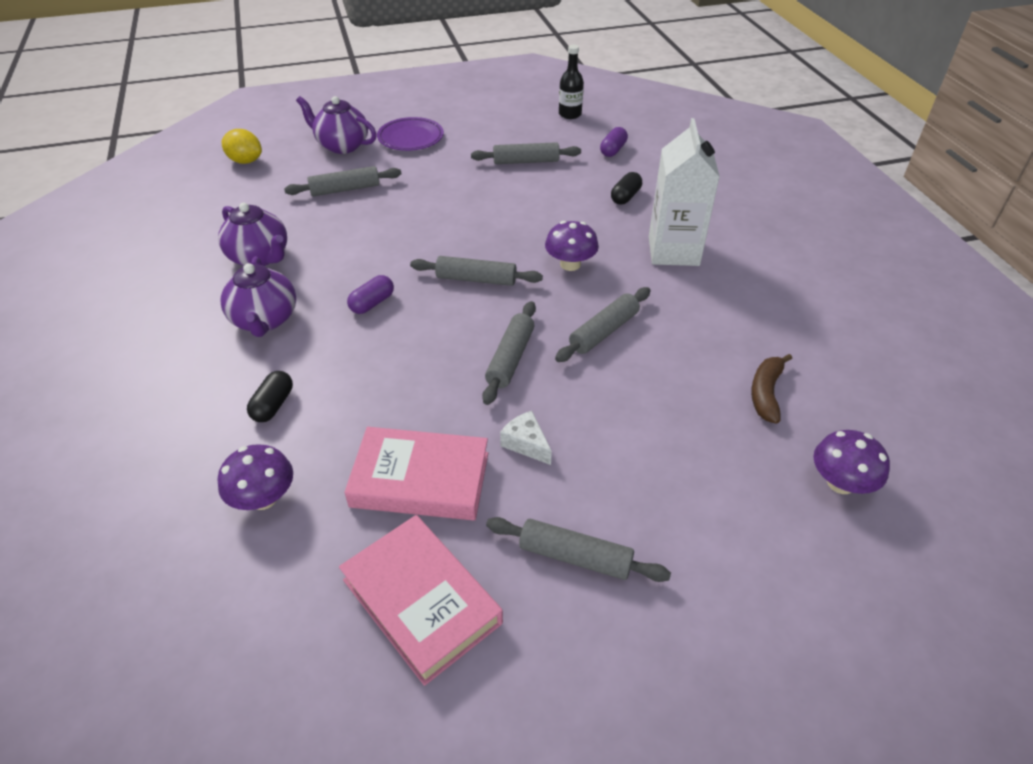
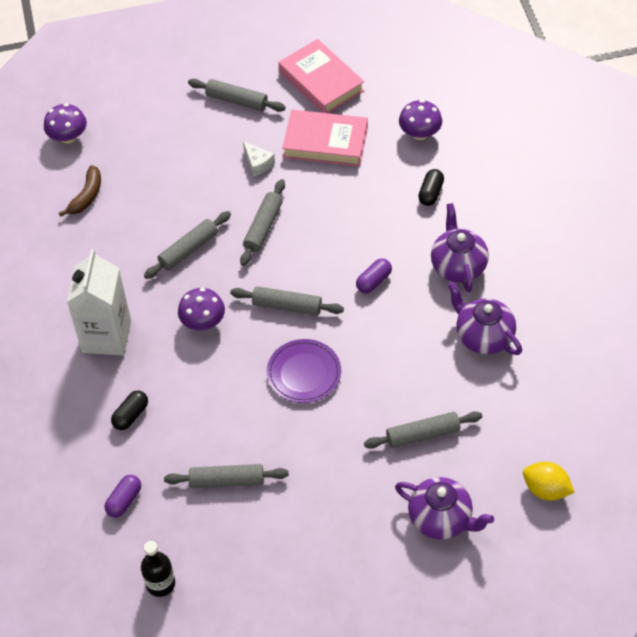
camera: 175 degrees left, 10 degrees up
(410, 138) = (361, 533): purple plate -> purple plate (304, 373)

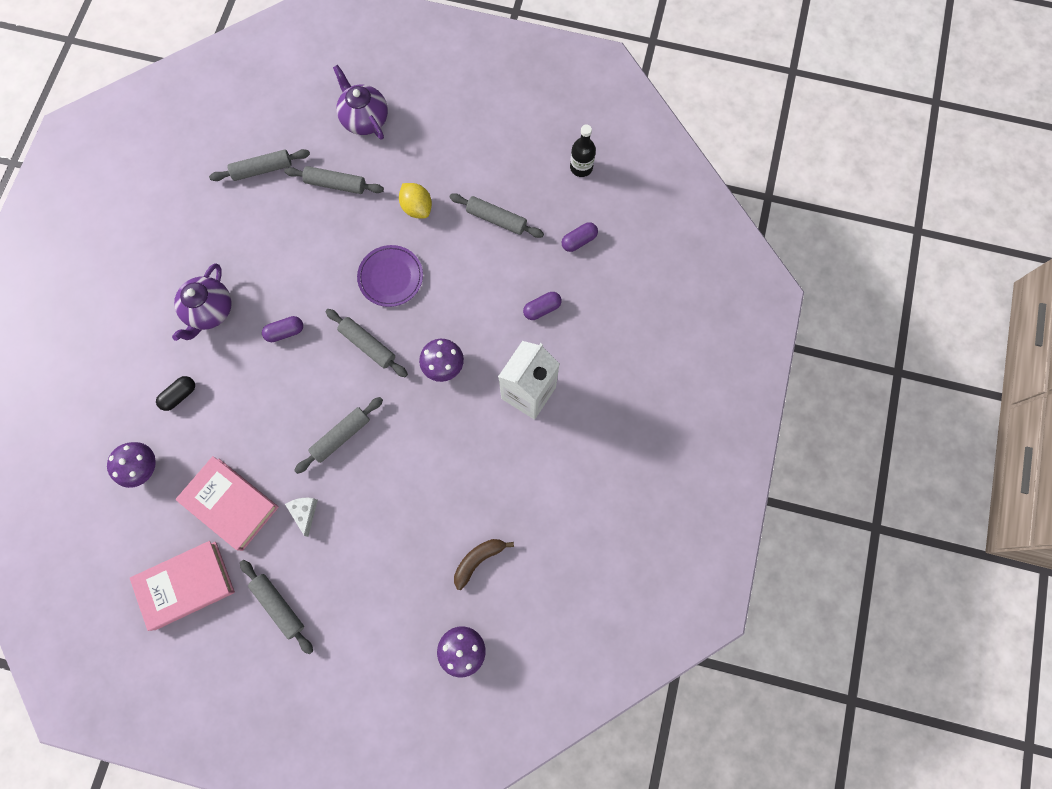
camera: 155 degrees left, 20 degrees up
(131, 415) = (542, 309): black capsule -> purple capsule
(188, 250) = (417, 446): grey rolling pin -> grey rolling pin (262, 169)
(321, 81) = (186, 585): pink book -> pink book turned 75 degrees clockwise
(483, 336) = (237, 239): purple teapot -> none
(546, 490) = (281, 104): yellow lemon -> yellow lemon (417, 208)

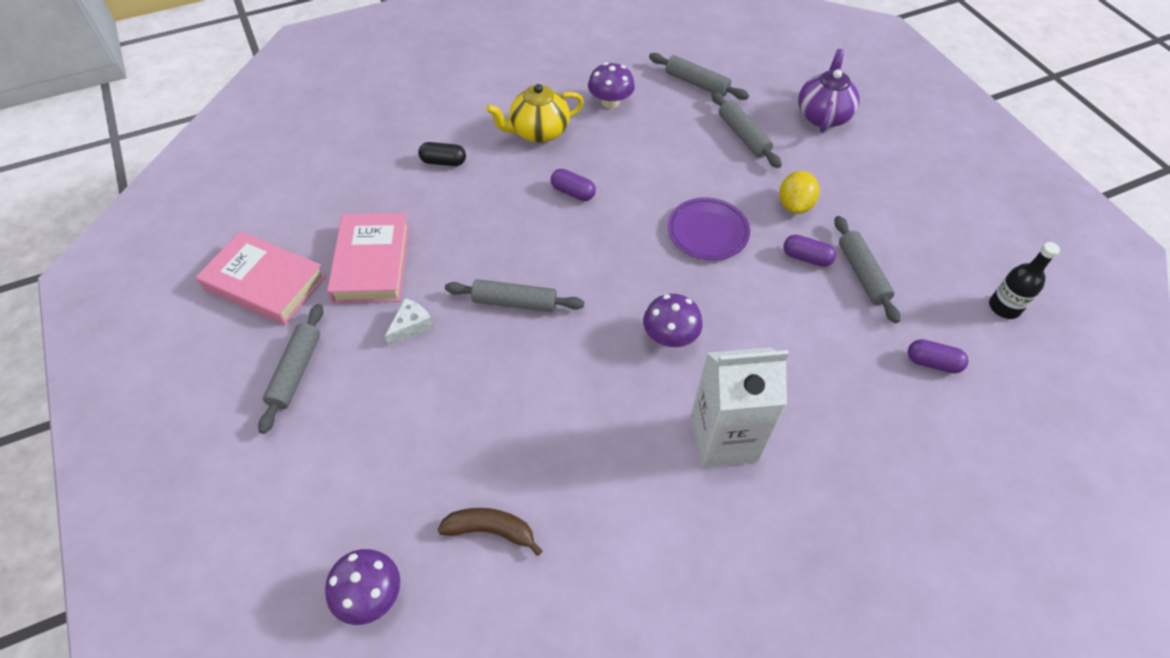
camera: 50 degrees right, 20 degrees down
(142, 467) = (355, 180): purple mushroom -> purple mushroom (610, 102)
(210, 311) = (538, 132): purple teapot -> yellow teapot
(368, 345) = (624, 260): grey rolling pin -> none
(542, 309) = (824, 382): purple capsule -> purple capsule (806, 258)

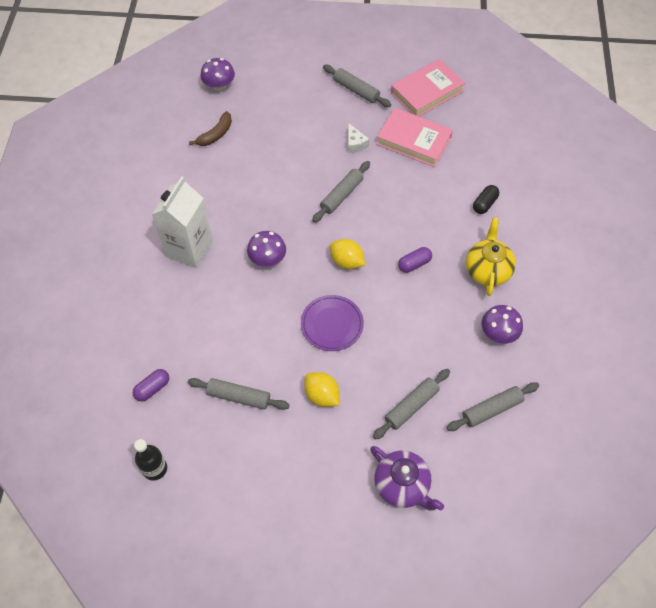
camera: 120 degrees right, 5 degrees up
(614, 254) = (346, 261): none -> yellow lemon
(743, 135) = (411, 406): grey rolling pin -> grey rolling pin turned 45 degrees counterclockwise
(806, 258) = (273, 371): purple capsule -> none

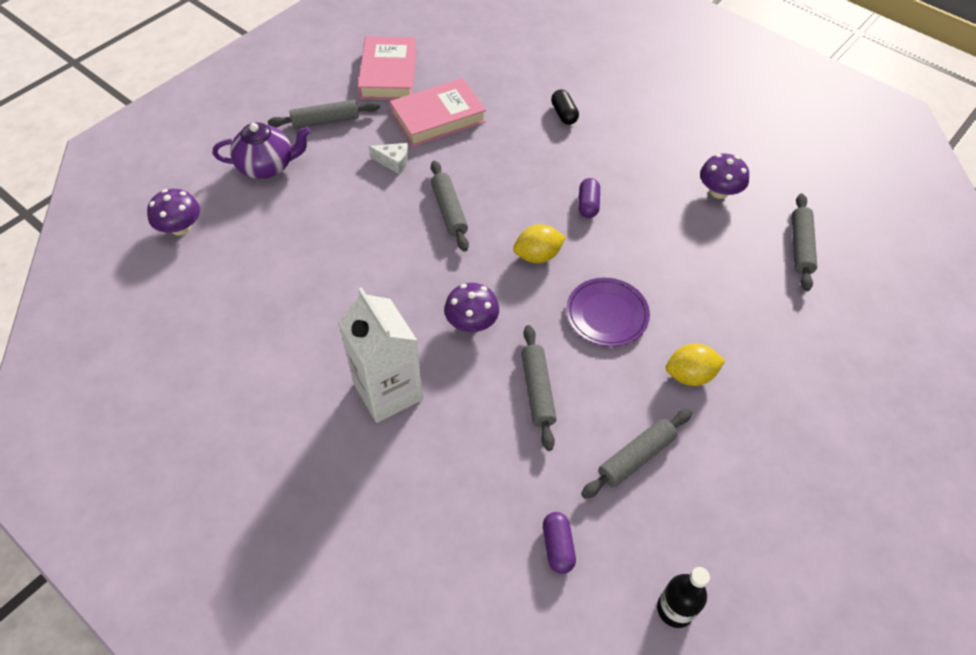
camera: 55 degrees left, 5 degrees down
(216, 134) = (248, 271): brown banana -> none
(402, 485) = (844, 368): purple teapot -> purple teapot (267, 166)
(411, 406) = (755, 306): grey rolling pin -> grey rolling pin (537, 390)
(487, 270) = (641, 157): yellow teapot -> none

